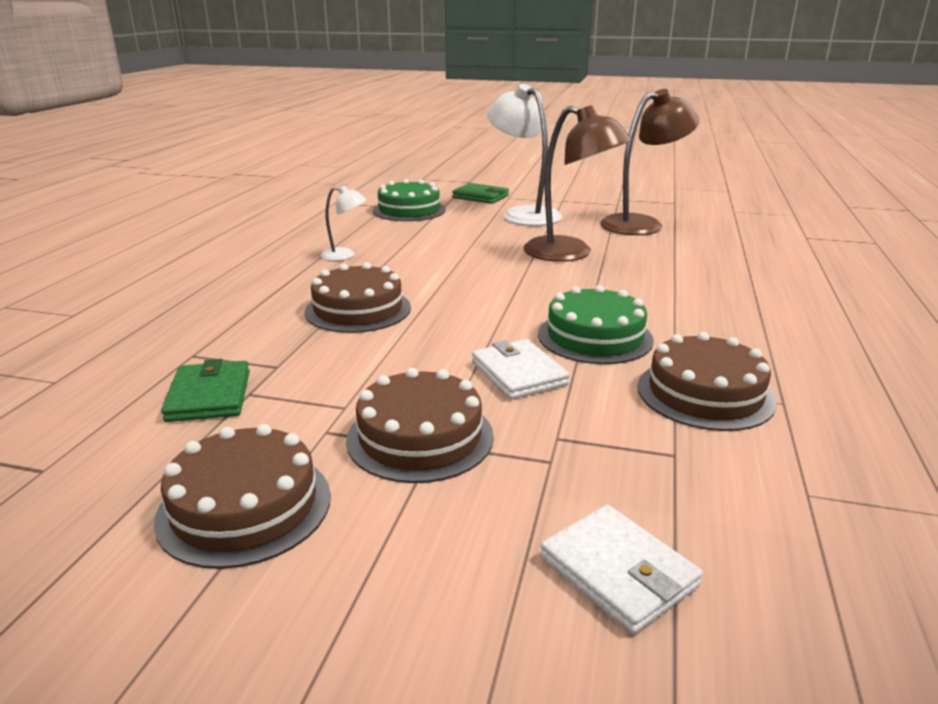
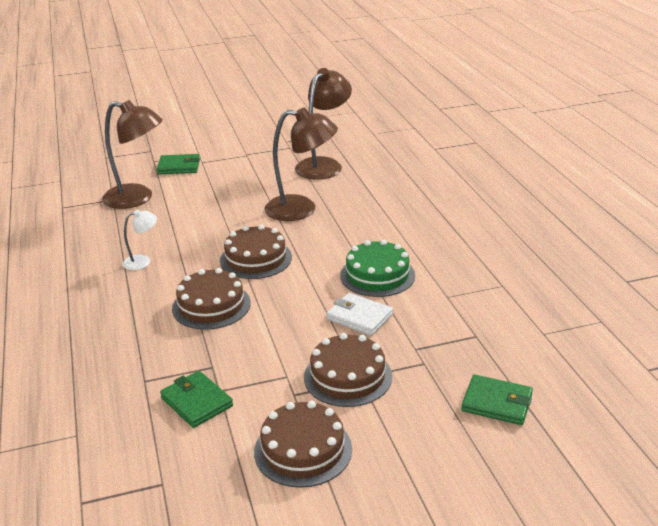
camera: 30 degrees left, 5 degrees up
(409, 210) = (137, 198): green cake -> brown lamp
(523, 214) = (232, 178): white lamp -> none
(618, 572) = (497, 403): white wallet -> green wallet
(705, 394) = (463, 294): brown cake -> brown cake (256, 259)

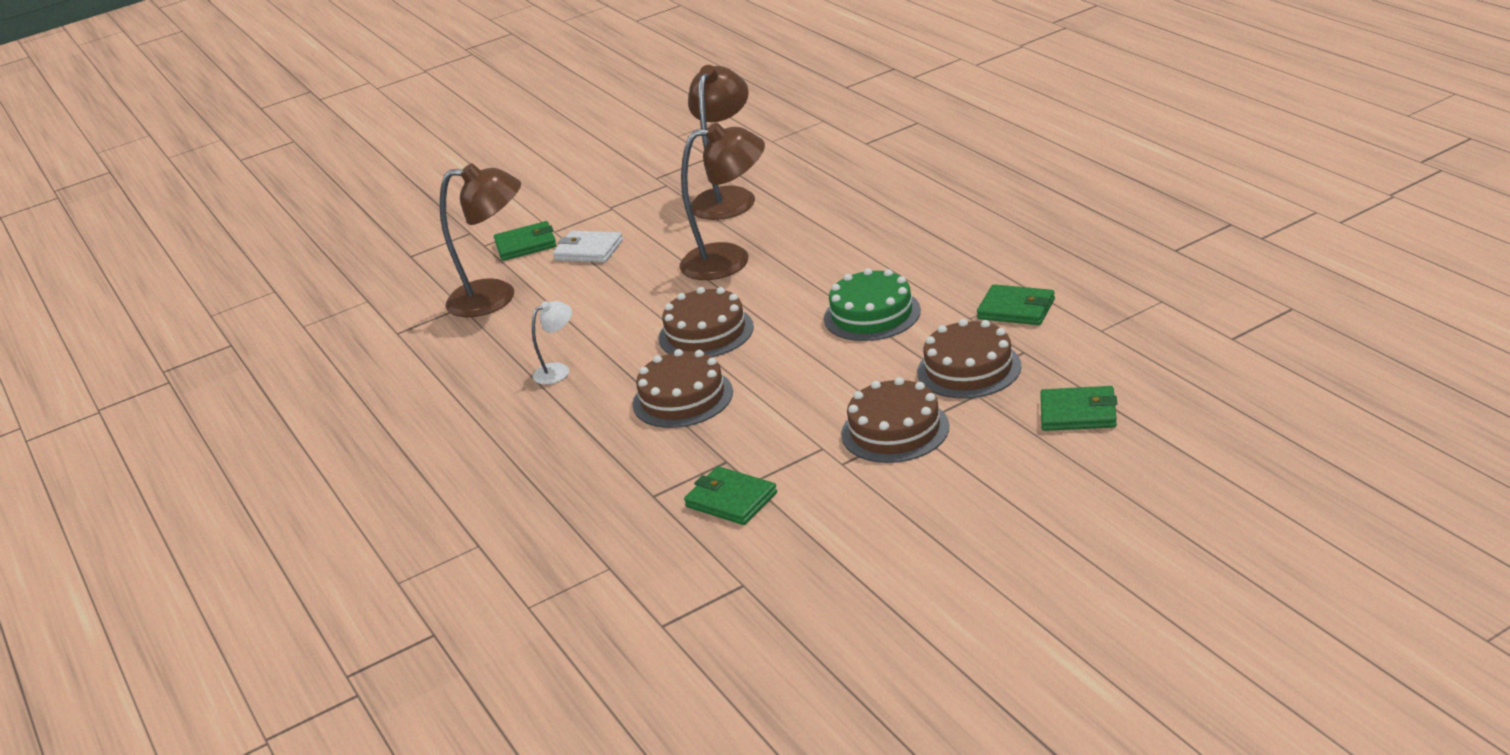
camera: 10 degrees left, 0 degrees up
(303, 450) = (883, 513): brown cake -> brown cake (969, 369)
(359, 317) = (875, 365): white wallet -> white wallet (588, 250)
(485, 298) = (1016, 309): none -> green wallet

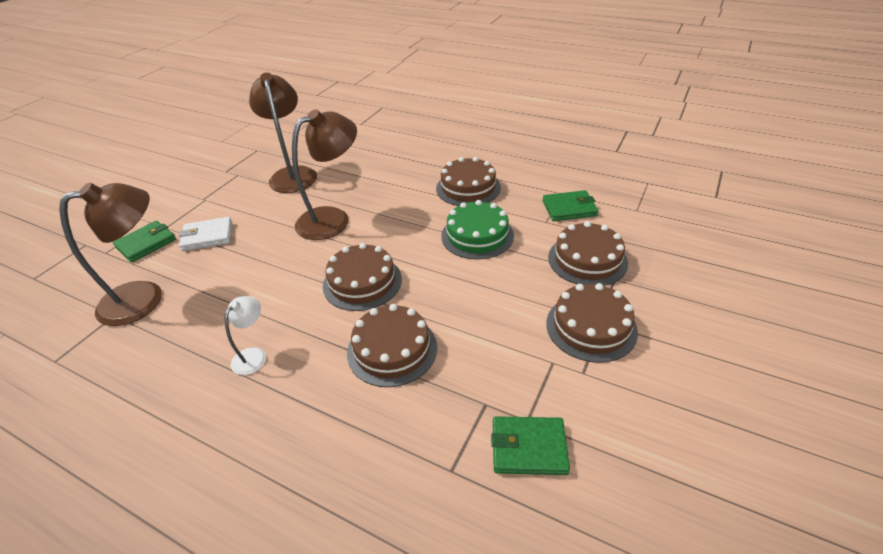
camera: 35 degrees left, 10 degrees up
(918, 257) = (468, 188): none -> brown cake
(1078, 413) = (696, 274): green wallet -> none

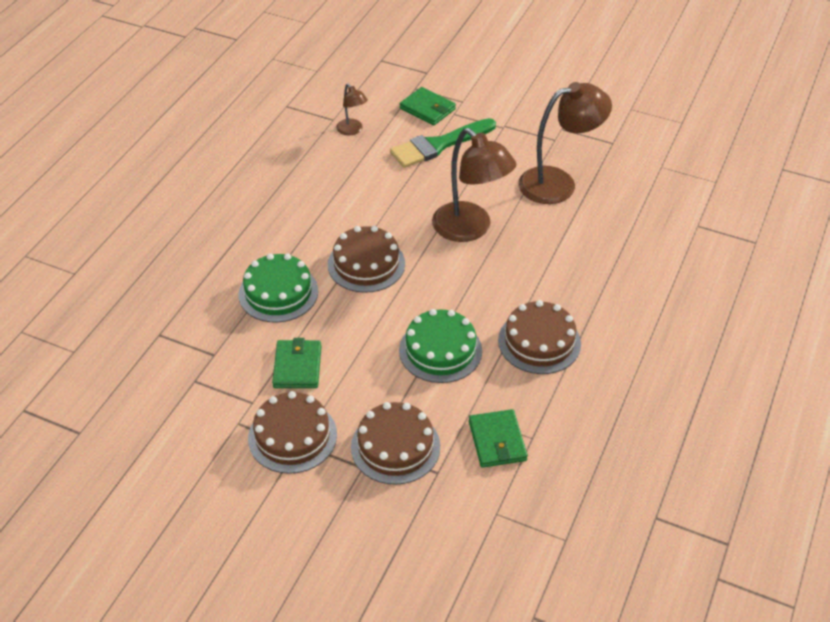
camera: 85 degrees right, 5 degrees up
(145, 298) = (352, 130): brown lamp -> brown lamp, size x0.49
(207, 236) = (439, 145): white wallet -> green brush
(253, 355) = (281, 209): white lamp -> none
(392, 349) = (278, 292): brown cake -> green cake
(528, 448) = (170, 380): green wallet -> green wallet (297, 367)

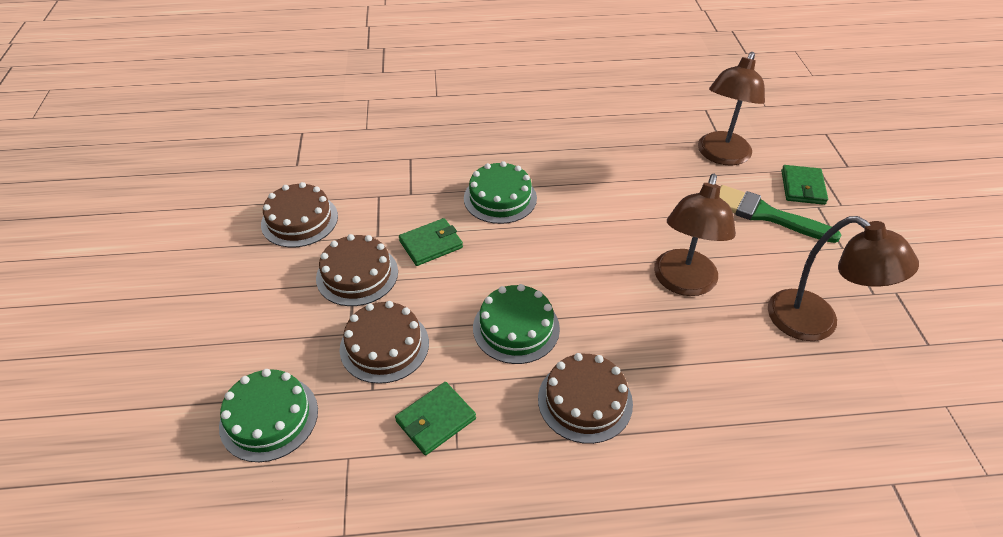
camera: 60 degrees right, 0 degrees up
(352, 130) = (721, 156): brown lamp -> brown lamp, size x2.04
(366, 264) = (576, 234): brown cake -> brown cake (299, 220)
(418, 558) = (269, 417): none -> green cake

